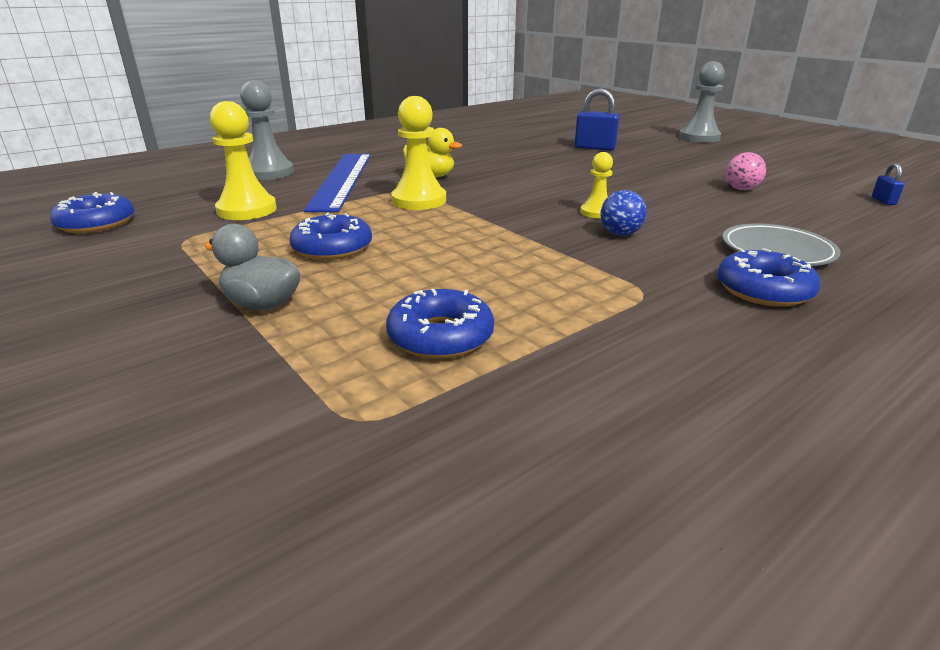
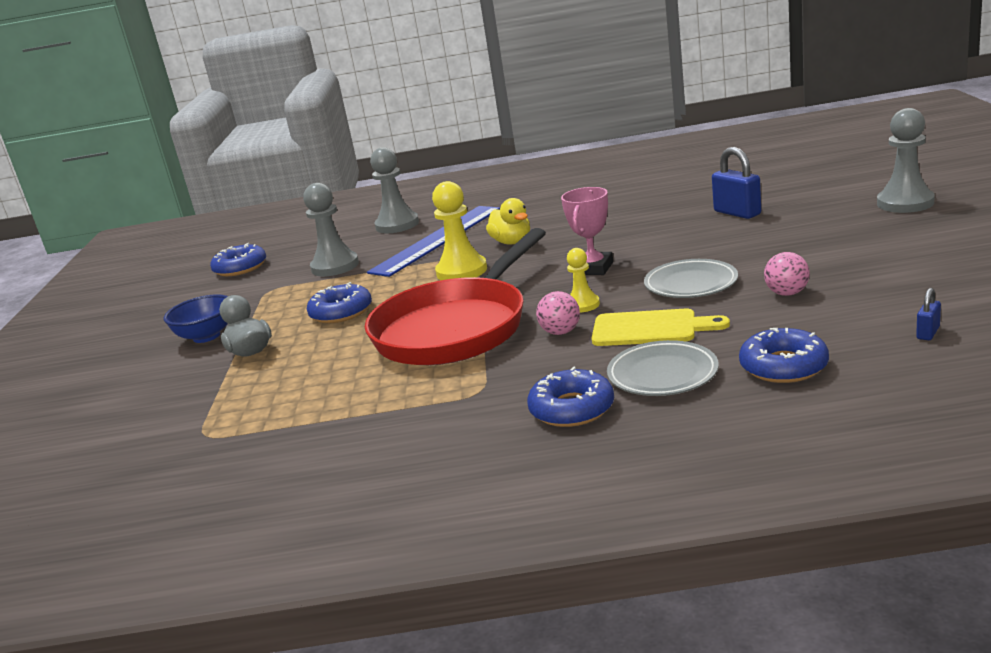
camera: 40 degrees right, 5 degrees down
(154, 298) = (206, 336): none -> blue bowl
(247, 210) = (335, 266): yellow pawn -> grey pawn
(440, 336) = (307, 396): blue donut -> blue donut (783, 366)
(505, 244) = (456, 328): none -> red pan
(550, 187) = (593, 268): none -> pink trophy
(620, 234) = (560, 332): blue ball -> pink ball
(657, 190) = (691, 284): none -> grey plate
(693, 221) = (650, 329): none -> yellow cutting board

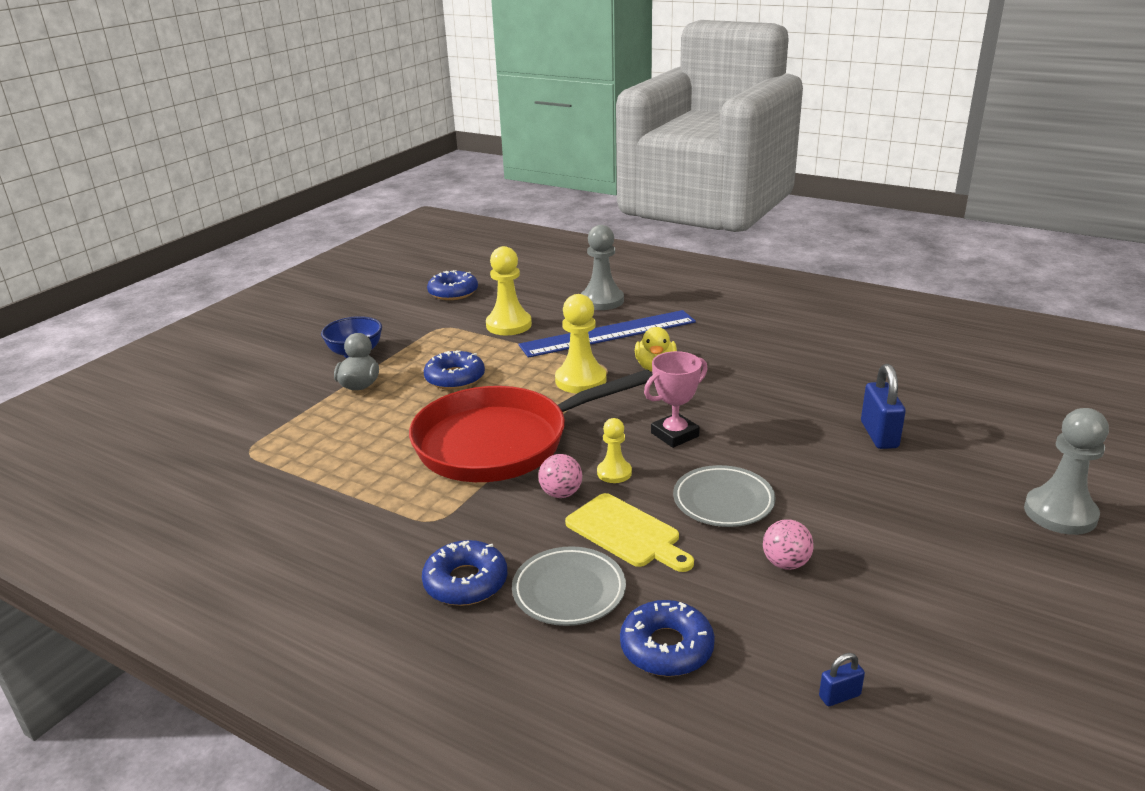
camera: 30 degrees right, 5 degrees up
(335, 266) = (509, 325): grey pawn -> yellow pawn

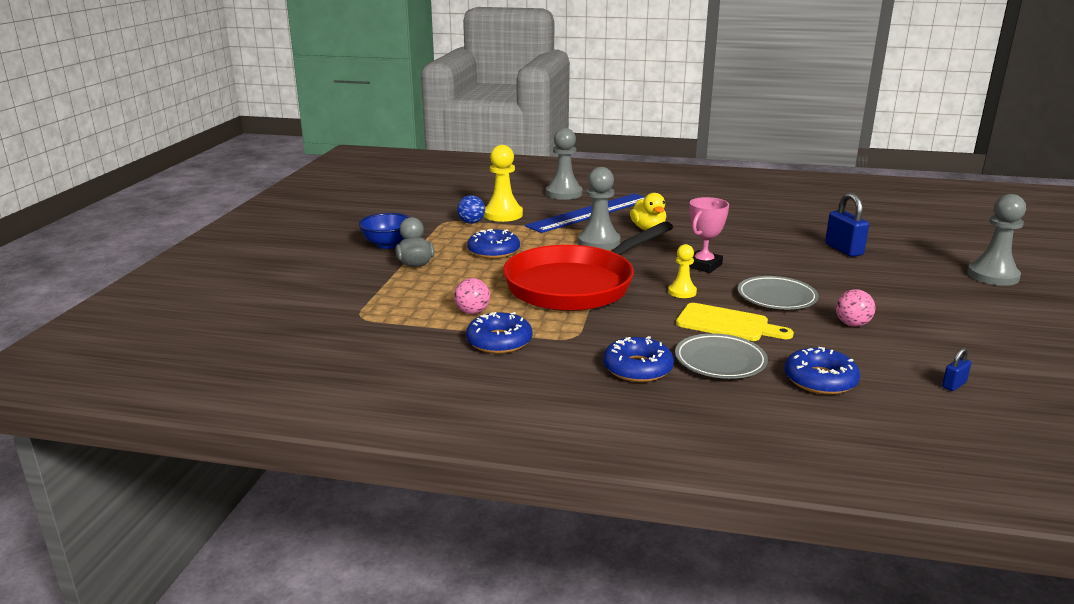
camera: 20 degrees left, 5 degrees down
(453, 292) = (431, 198): blue donut -> blue donut (499, 341)
(466, 332) = (471, 222): none -> blue ball
(561, 493) = (655, 309): pink ball -> pink ball (472, 312)
(580, 380) = (598, 242): yellow pawn -> grey pawn

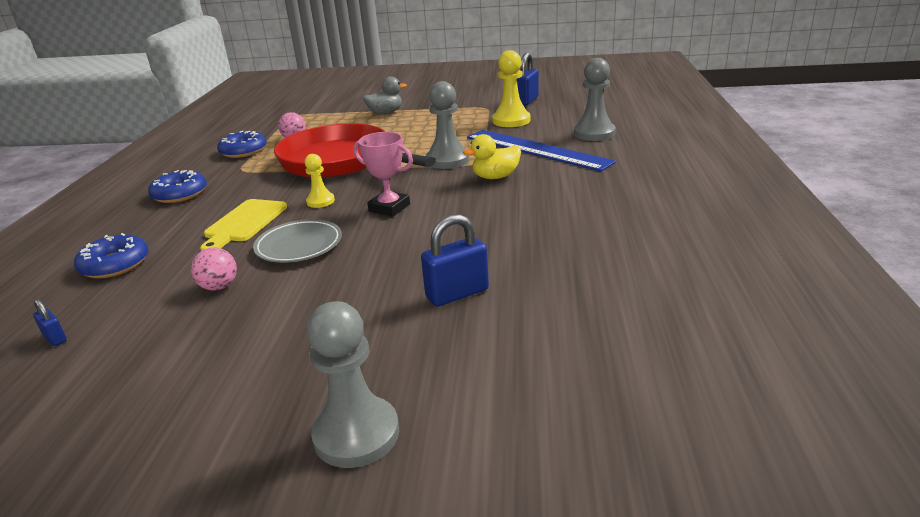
camera: 85 degrees right, 5 degrees up
(387, 244) = (424, 101): blue bowl -> none
(443, 205) = (527, 101): none -> blue padlock
(471, 222) = (484, 114): blue ball -> none
(493, 251) = (416, 129): blue donut -> none
(720, 361) = (174, 222): grey plate -> none

